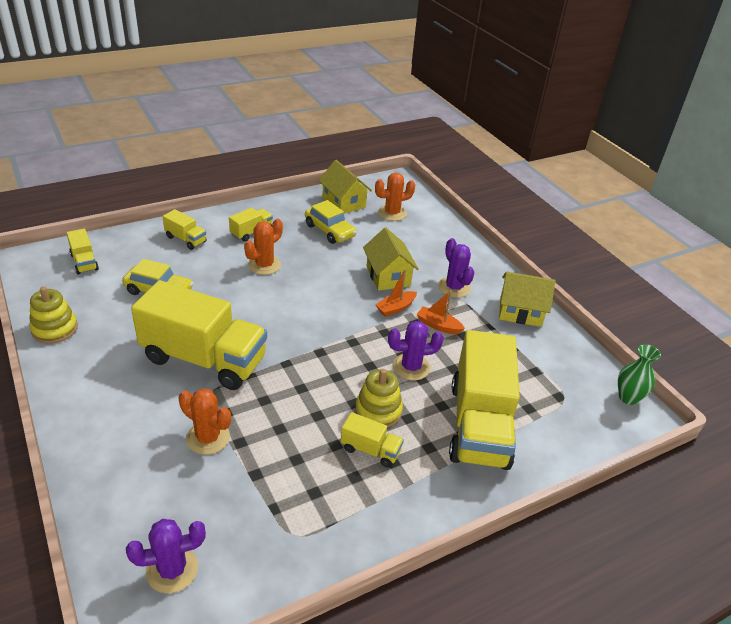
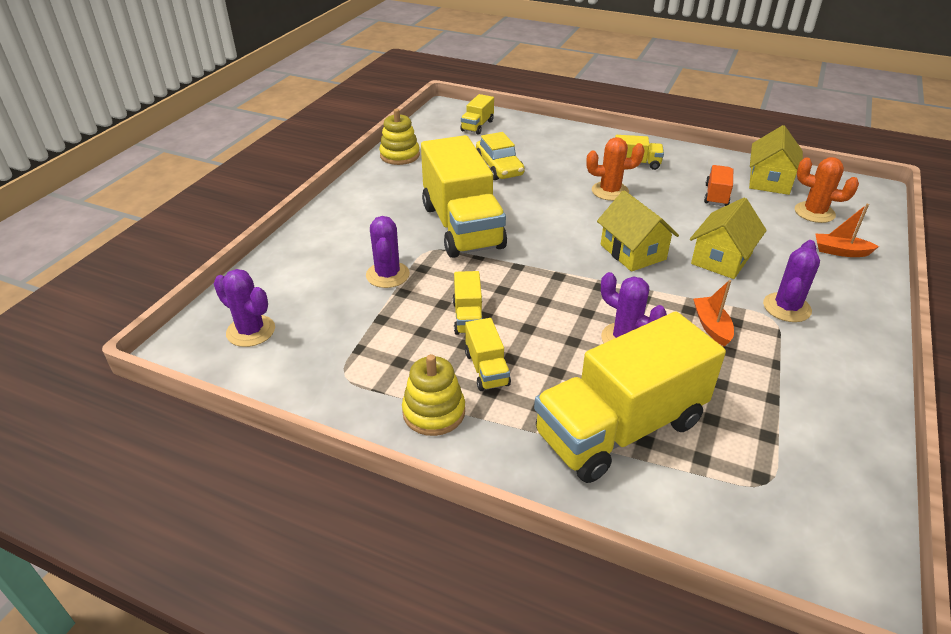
camera: 55 degrees right, 0 degrees up
(186, 239) = (572, 144): yellow truck -> yellow truck (468, 317)
(208, 438) = (387, 275): orange cactus -> purple cactus
(330, 231) = (716, 195): yellow car -> orange truck
(378, 411) = (539, 348): yellow stacking toy -> yellow stacking toy (434, 412)
(395, 308) = (687, 287): orange boat -> orange boat (840, 251)
(520, 312) = (841, 376): yellow house -> yellow house (632, 252)
(628, 397) = (866, 551): green vase -> none

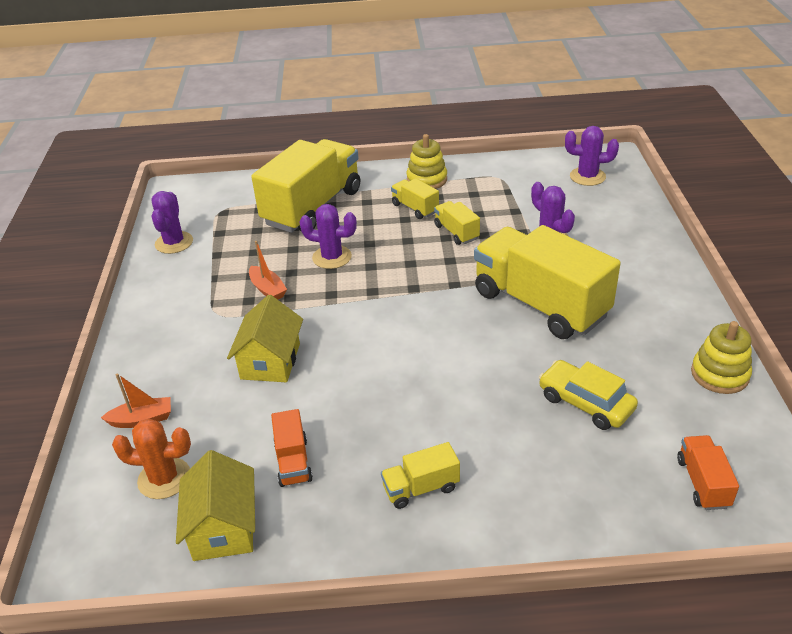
camera: 155 degrees right, 0 degrees up
(477, 126) = (703, 483): yellow truck -> orange truck
(610, 191) = (426, 415): orange cactus -> none
(632, 252) = (360, 336): yellow house -> none
(786, 307) = (204, 328): purple cactus -> purple cactus (174, 243)

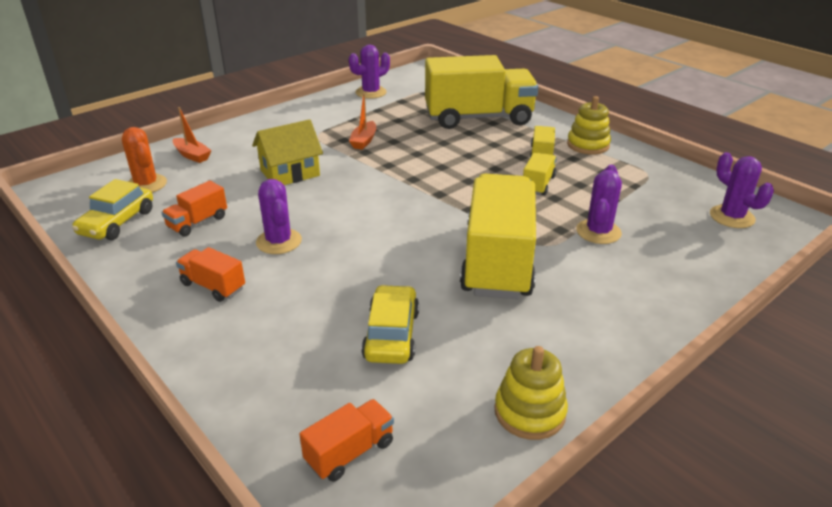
camera: 50 degrees right, 5 degrees down
(223, 527) = (117, 222): yellow house -> yellow car
(332, 257) = (431, 148): purple cactus -> purple cactus (279, 241)
(421, 488) = (213, 286): yellow truck -> orange truck

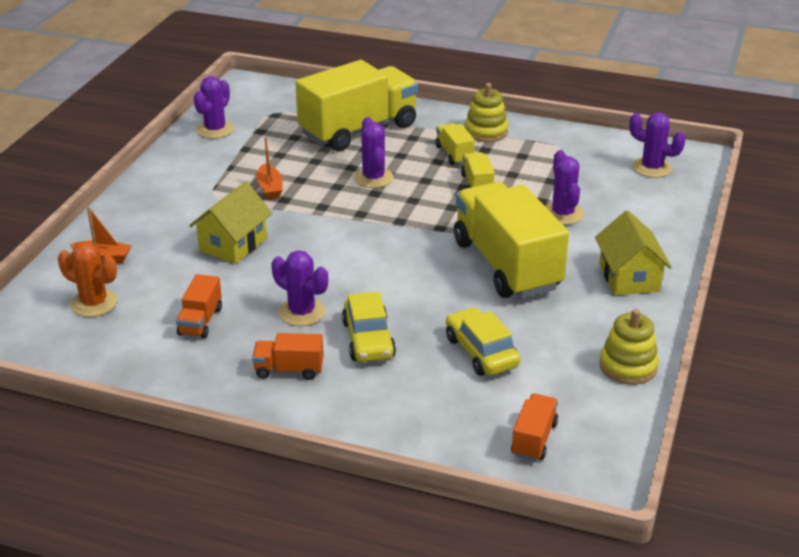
camera: 30 degrees left, 0 degrees up
(117, 222) = (116, 349): yellow car -> yellow car (368, 339)
(453, 155) = (373, 178): none -> purple cactus
(615, 315) = (629, 277): none -> yellow house

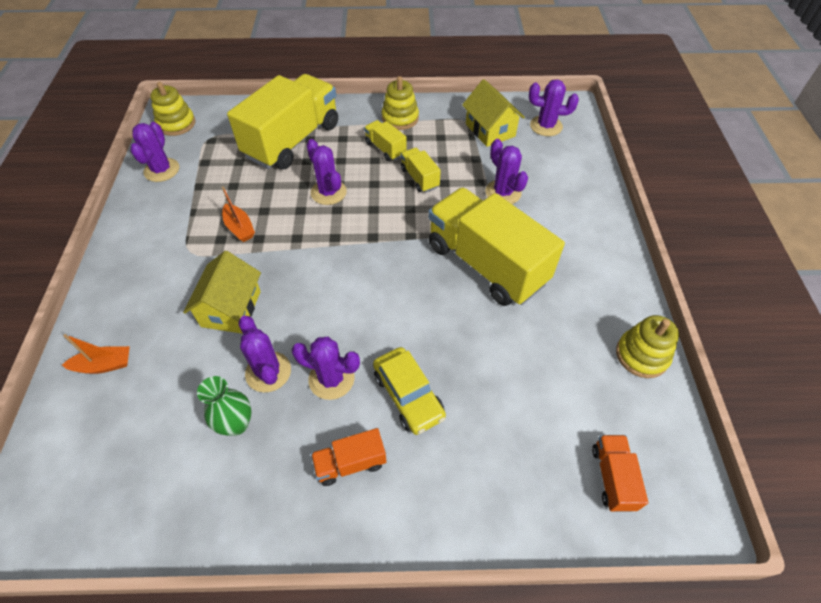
camera: 20 degrees left, 20 degrees up
(94, 303) = (115, 434): orange cactus -> none
(200, 321) = (236, 424): orange truck -> green vase
(246, 95) = (176, 124): none -> yellow stacking toy
(246, 294) = (268, 372): none -> purple cactus
(481, 352) = (514, 378): yellow car -> none
(629, 277) = (589, 249): yellow house -> yellow house (490, 130)

